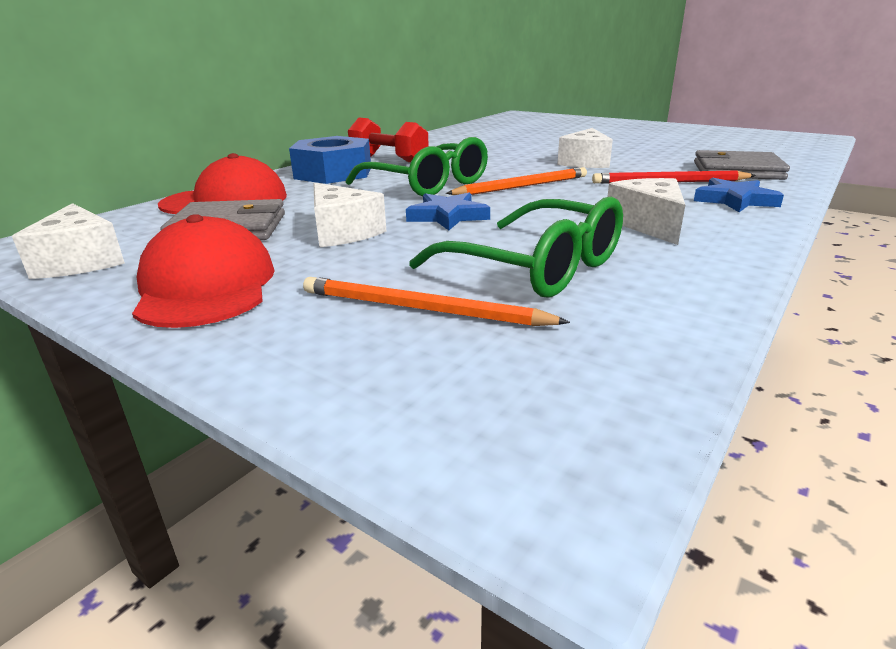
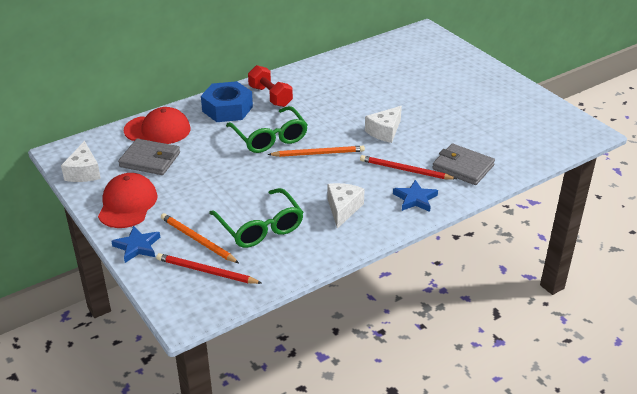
camera: 20 degrees right, 10 degrees up
(342, 232) = (198, 177): white cheese -> none
(448, 216) = (255, 175): blue star -> blue star (137, 246)
(501, 358) = (206, 271): none -> red pencil

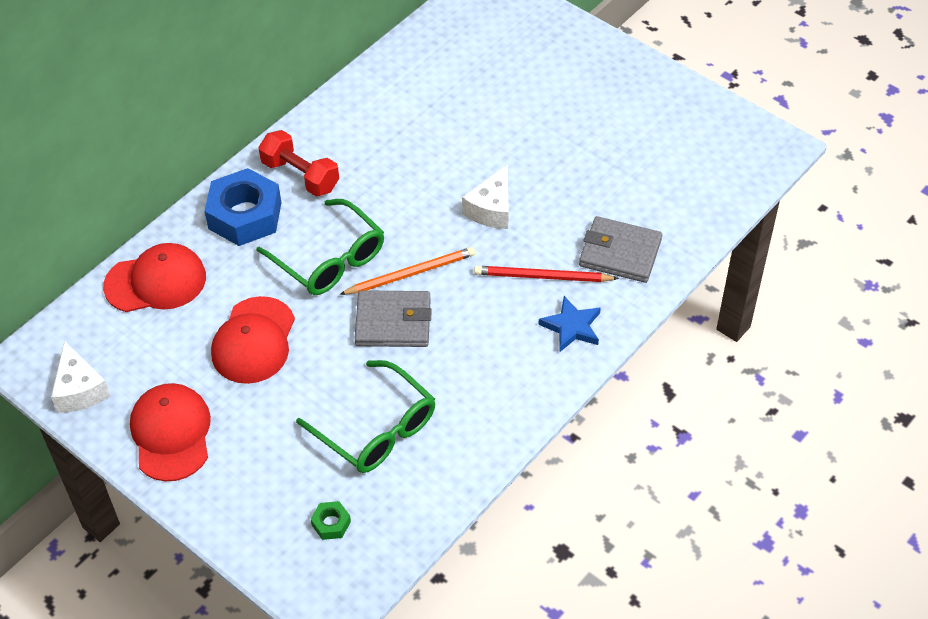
camera: 15 degrees left, 15 degrees up
(137, 246) = (218, 505): blue star -> none
(150, 160) = (169, 343): grey wallet -> grey wallet (393, 322)
(197, 240) = (298, 473): orange pencil -> none
(203, 168) = (254, 341): none -> red cap
(206, 271) = (331, 523): red pencil -> green nut
(343, 209) = (479, 369): white cheese -> none

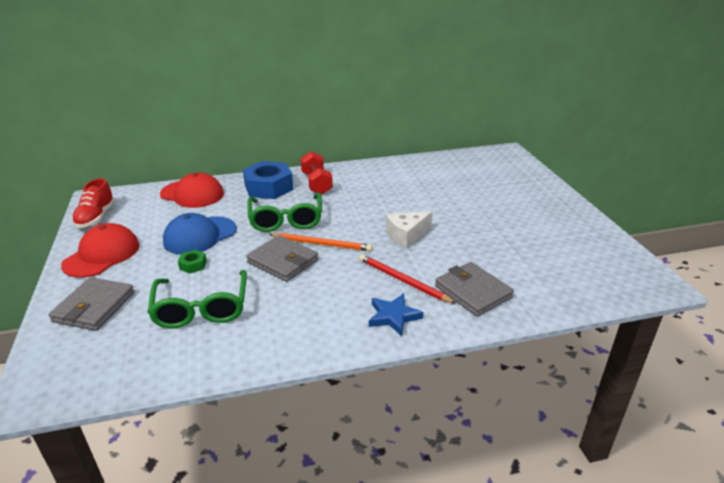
camera: 35 degrees right, 20 degrees down
(80, 389) = (96, 218): white cheese -> red shoe
(254, 341) = (200, 235): red cap -> blue cap
(260, 495) = (94, 307): none -> grey wallet
(331, 523) = (104, 345): green nut -> green nut (193, 265)

